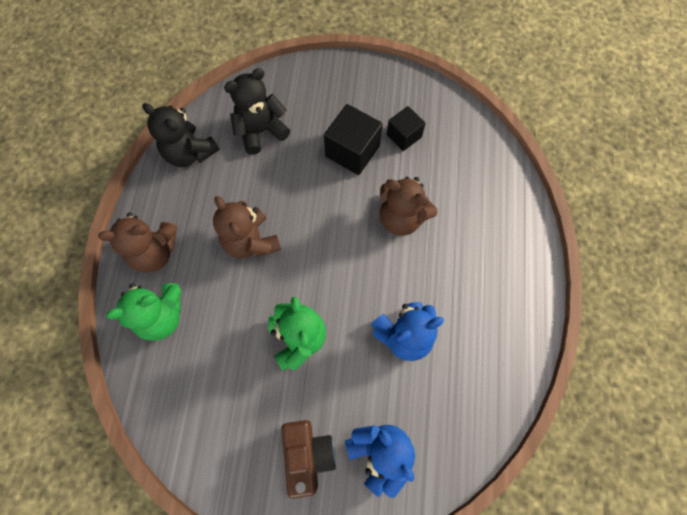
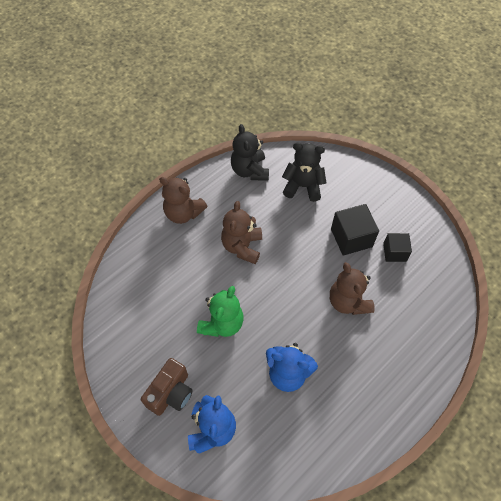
camera: 40 degrees right, 10 degrees down
(162, 316) = (157, 251): green teddy bear -> none

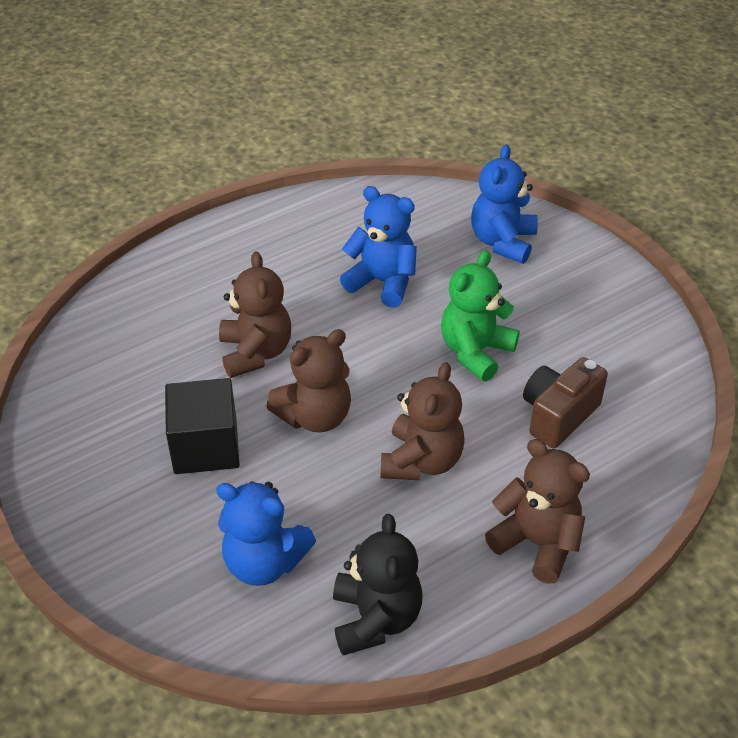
camera: 170 degrees left, 15 degrees down
(171, 393) = (561, 283): brown camera -> brown camera (558, 415)
(302, 264) = (315, 416): none -> brown teddy bear
(303, 186) = (264, 562): black teddy bear -> blue teddy bear
(394, 252) = (137, 412): black cube -> none

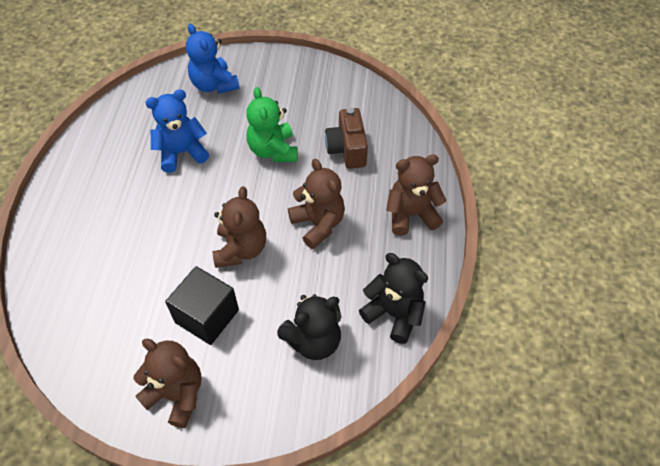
camera: 50 degrees left, 10 degrees up
(255, 352) = (165, 245): brown teddy bear -> brown teddy bear (177, 394)
(264, 562) = (313, 340): blue teddy bear -> black teddy bear

